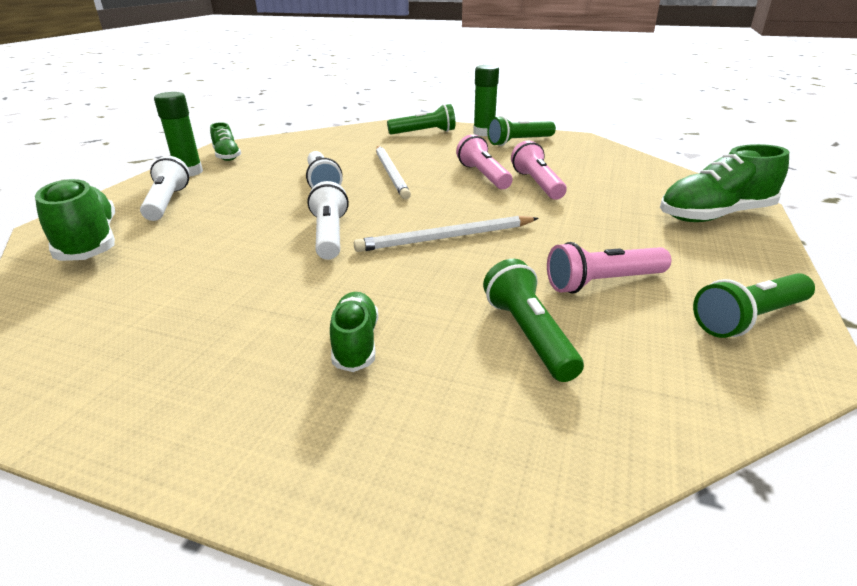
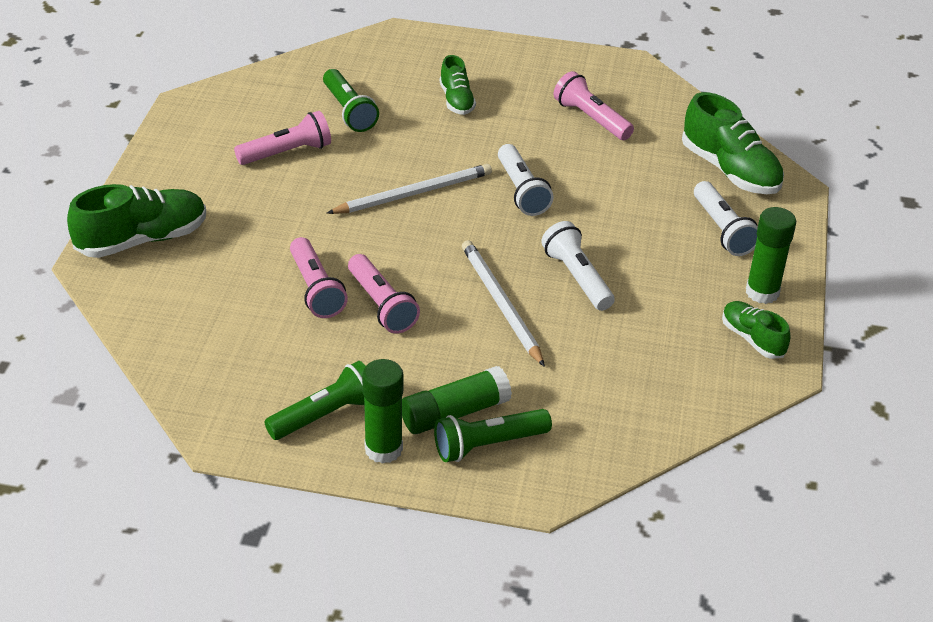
camera: 170 degrees right, 10 degrees up
(179, 305) = (591, 119): none -> pink flashlight
(440, 140) = (454, 413): none -> green glue stick
(749, 319) = (198, 129): green flashlight -> none

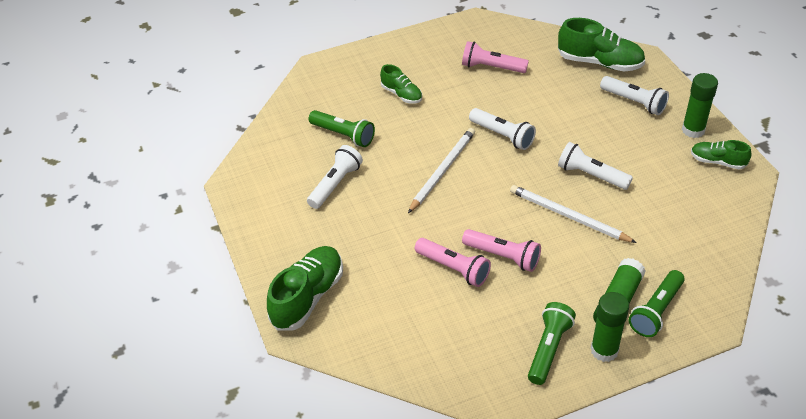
camera: 30 degrees left, 5 degrees up
(287, 153) = (335, 184): pink flashlight -> white flashlight

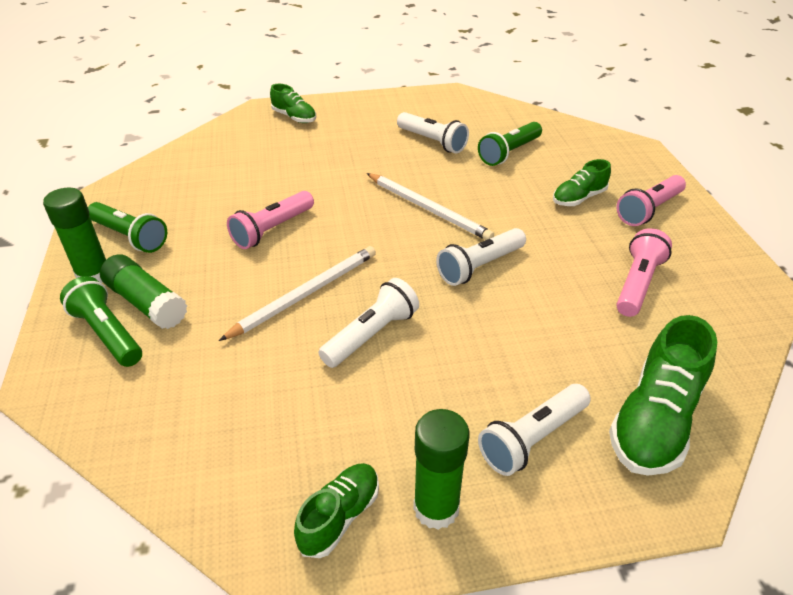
camera: 100 degrees right, 5 degrees down
(308, 297) = (294, 117): green shoe -> green shoe, size x0.58
(454, 268) = (276, 195): pink flashlight -> pink flashlight (649, 210)

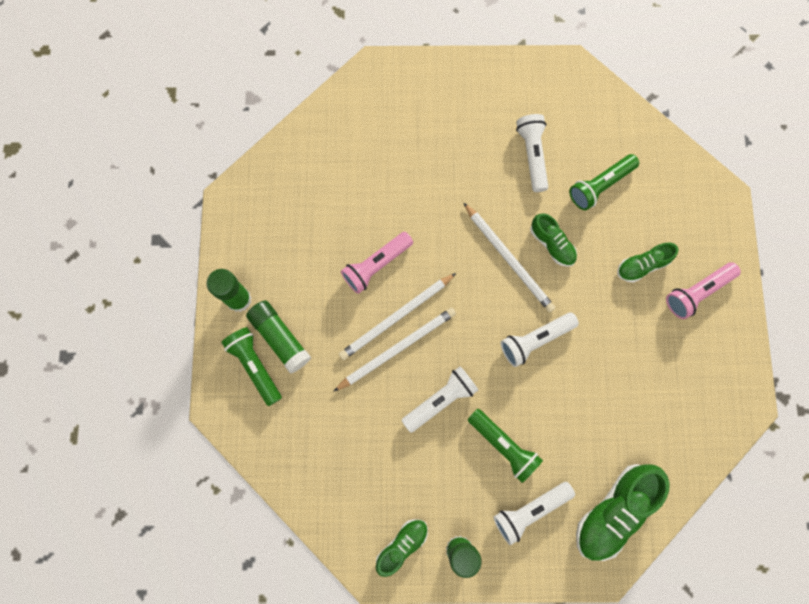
camera: 10 degrees right, 35 degrees up
(130, 237) = (262, 255): green flashlight -> green flashlight (503, 446)
(294, 117) = (406, 90): green shoe -> green shoe (552, 244)
(301, 268) = (396, 317): none -> white pencil
(432, 142) = (532, 155): white flashlight -> white flashlight turned 150 degrees counterclockwise
(637, 284) = (652, 381): pink flashlight -> none

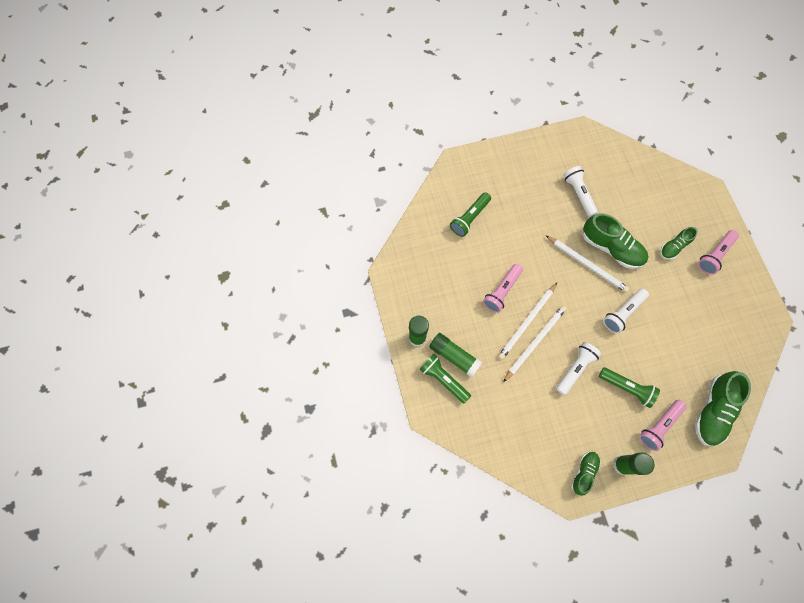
camera: 15 degrees left, 5 degrees down
(529, 510) = (659, 426): white flashlight -> pink flashlight
(552, 244) = (611, 248): green shoe -> green shoe, size x1.72
(600, 186) = (628, 202): green flashlight -> green flashlight (469, 218)

